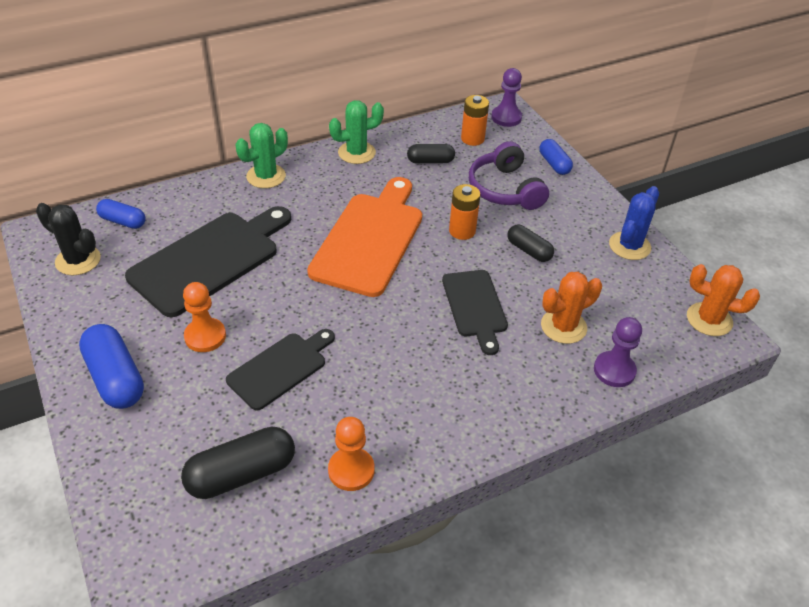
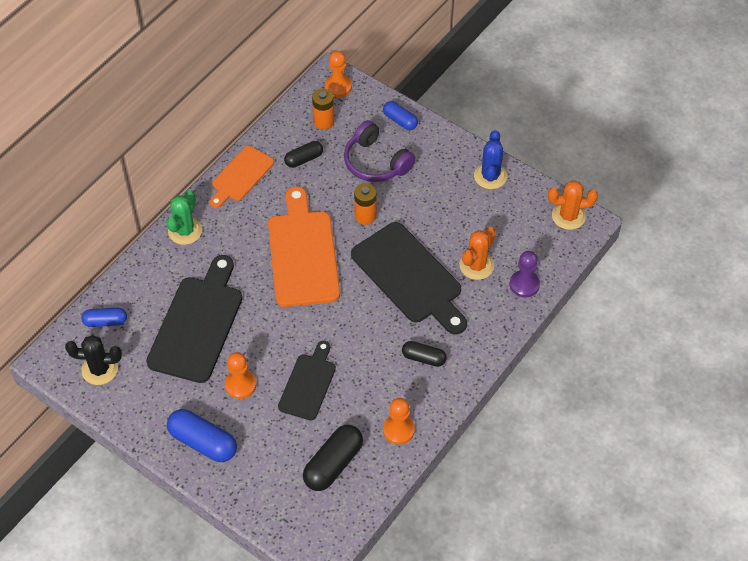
camera: 25 degrees left, 10 degrees up
(356, 153) = (241, 176): green cactus -> orange cutting board
(475, 307) = (410, 277): black cutting board -> black cutting board, size x1.68
(506, 117) = (338, 86): purple pawn -> orange pawn
(529, 250) = (422, 212): black capsule -> black capsule (423, 358)

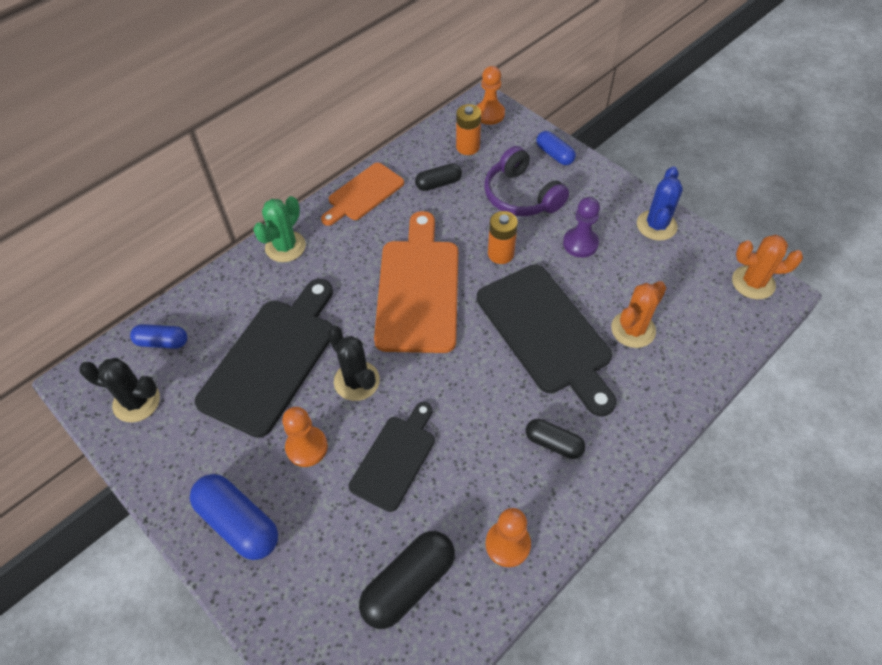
camera: 10 degrees right, 0 degrees up
(268, 332) = (356, 381): none -> black cactus
(524, 284) = (694, 361): purple pawn -> purple pawn (580, 243)

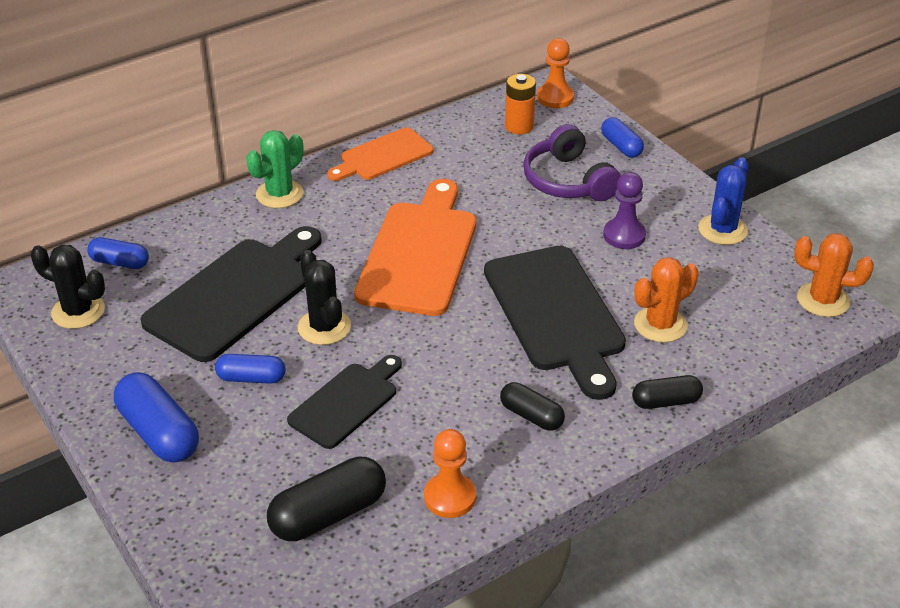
camera: 10 degrees right, 15 degrees down
(307, 447) = (251, 378): orange pawn -> blue capsule
(438, 184) = (473, 157): black capsule -> black capsule (666, 402)
(500, 254) = (526, 233): orange battery -> none

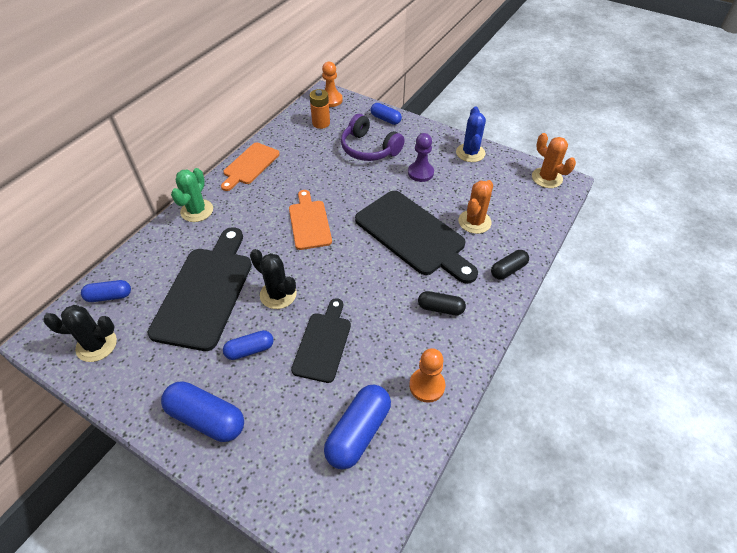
camera: 25 degrees left, 10 degrees up
(328, 514) = (358, 432): black capsule -> blue capsule
(419, 253) = (309, 222): orange cutting board -> orange cutting board, size x0.59
(823, 300) = (547, 178): orange cactus -> orange cactus turned 60 degrees clockwise

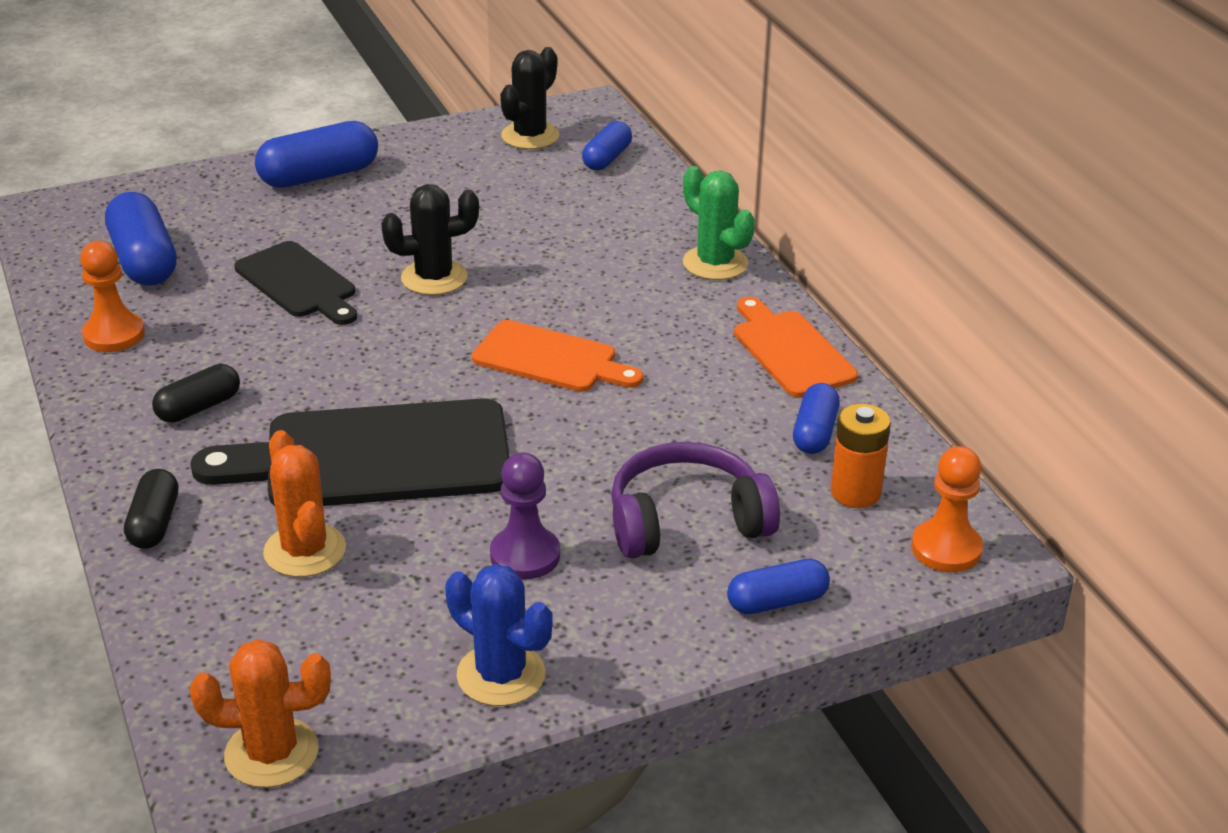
camera: 125 degrees right, 15 degrees down
(205, 292) = (519, 225): black cutting board -> none
(250, 350) = (371, 228): blue capsule -> blue capsule (815, 433)

